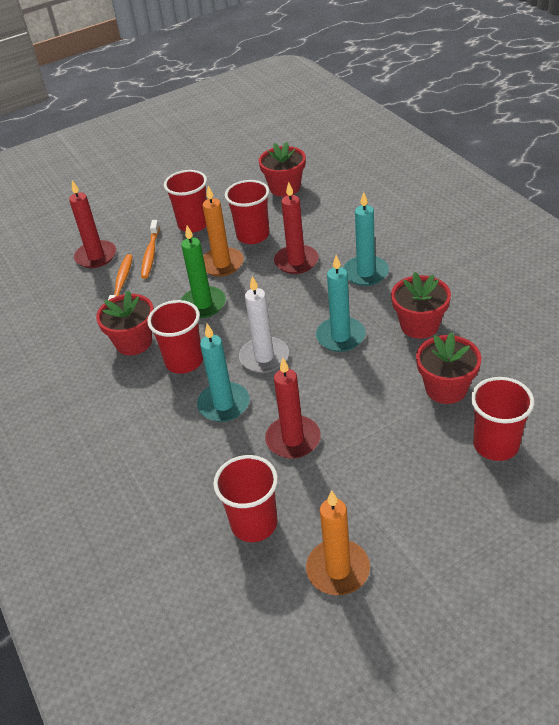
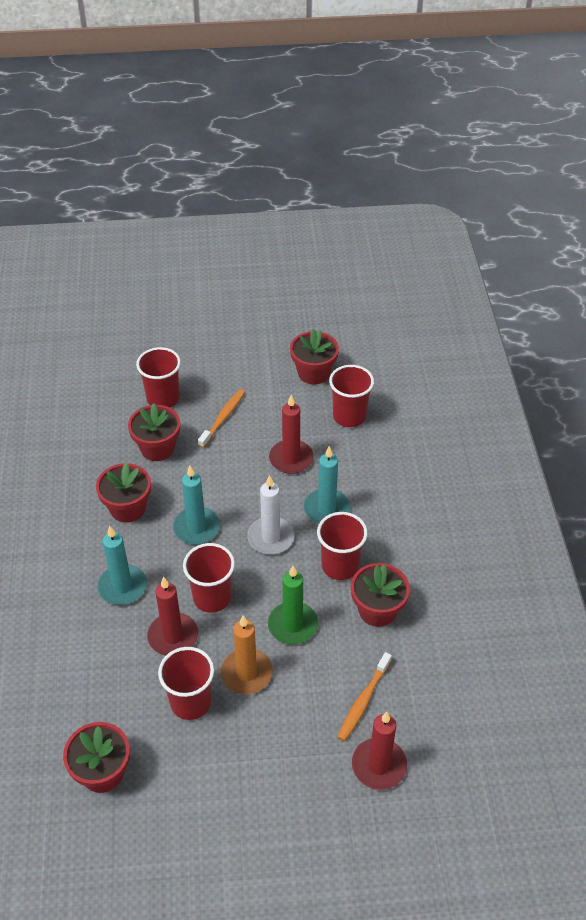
camera: 160 degrees left, 5 degrees up
(150, 254) = (315, 734): orange toothbrush -> orange toothbrush (223, 418)
(193, 224) = (244, 762): red cup -> red cup (212, 597)
(338, 569) = (313, 373): orange candle -> red flower pot

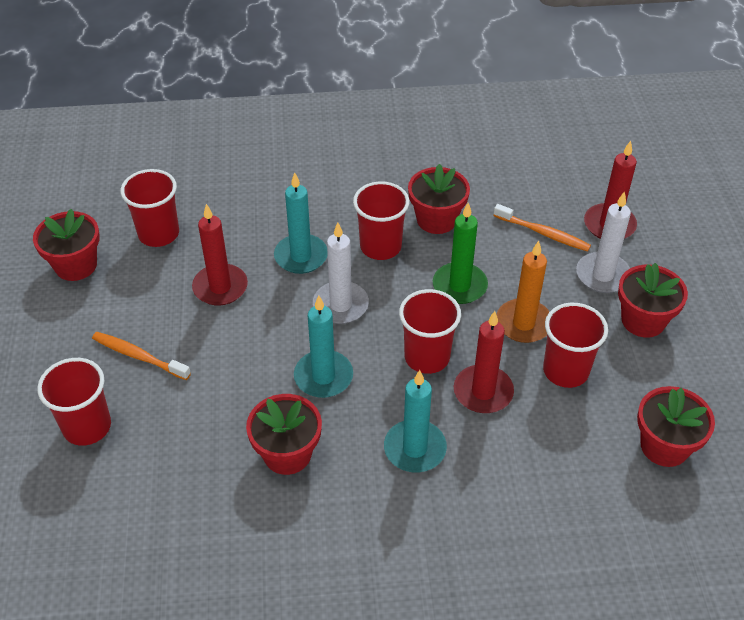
camera: 90 degrees left, 0 degrees up
(157, 448) = (183, 427): red flower pot -> red flower pot (643, 320)
(306, 749) = (602, 275): none -> white candle

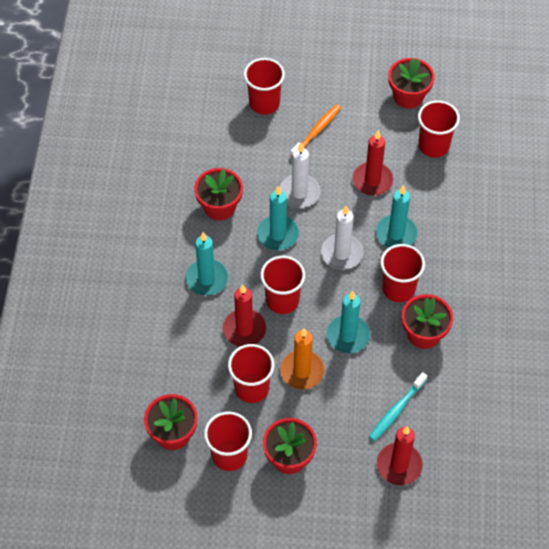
camera: 100 degrees right, 10 degrees up
(459, 286) = (348, 335): green candle -> turquoise candle
(543, 233) = (396, 410): orange toothbrush -> turquoise toothbrush
(602, 275) = (342, 442): white candle -> white candle (299, 193)
(666, 379) = (229, 455): none -> red cup

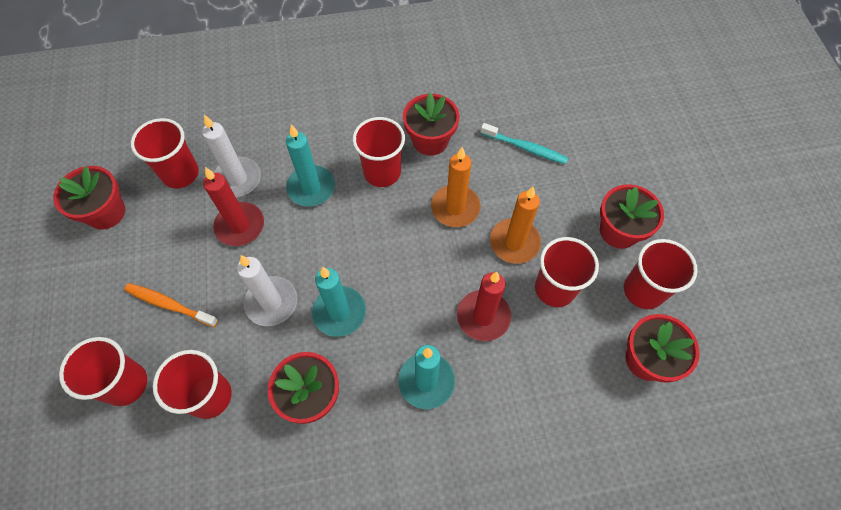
camera: 105 degrees left, 5 degrees up
(282, 300) = (431, 284): red cup -> red cup (210, 396)
(342, 253) = (350, 236): white candle -> white candle (238, 179)
(348, 335) = (455, 208): turquoise candle -> orange candle
(399, 465) = (582, 135): red candle -> none

